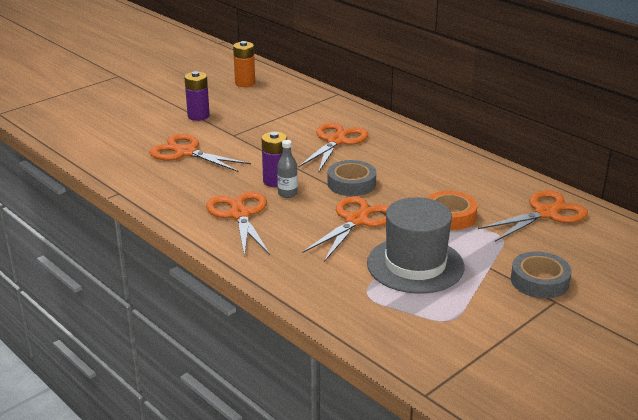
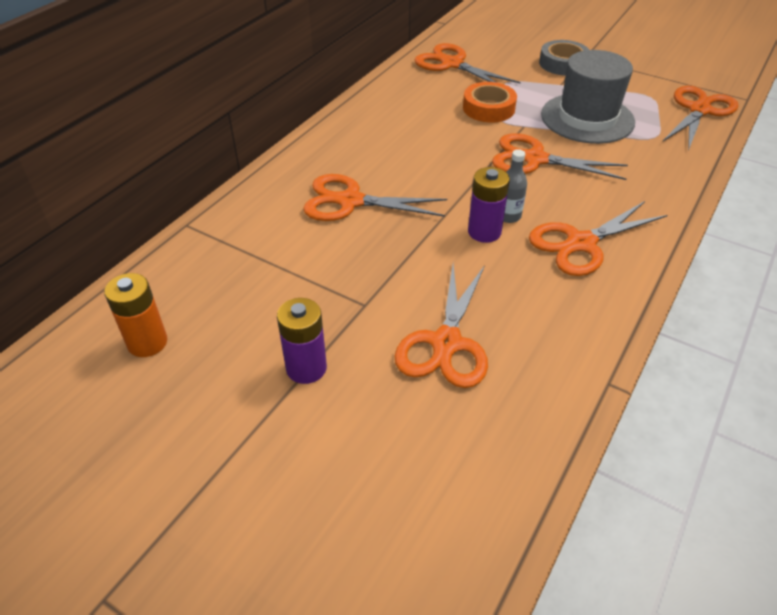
camera: 105 degrees left, 15 degrees up
(351, 183) = (457, 173): grey tape -> none
(409, 344) = (699, 110): none -> orange scissors

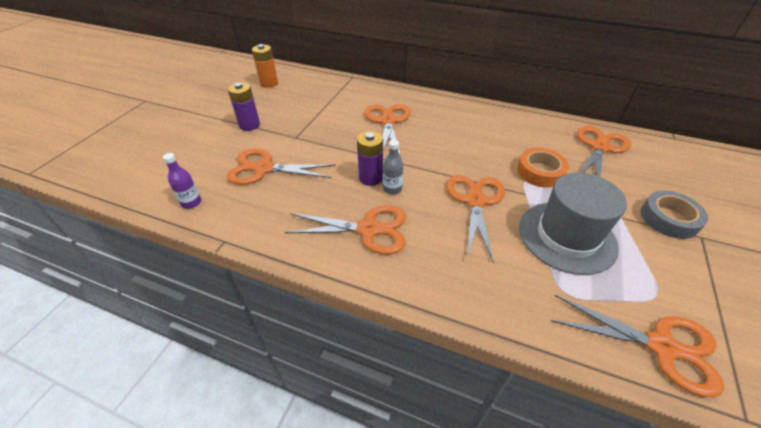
camera: 80 degrees right, 0 degrees up
(525, 434) = (191, 202): none -> purple bottle
(581, 243) = (368, 229): orange scissors -> orange scissors turned 135 degrees clockwise

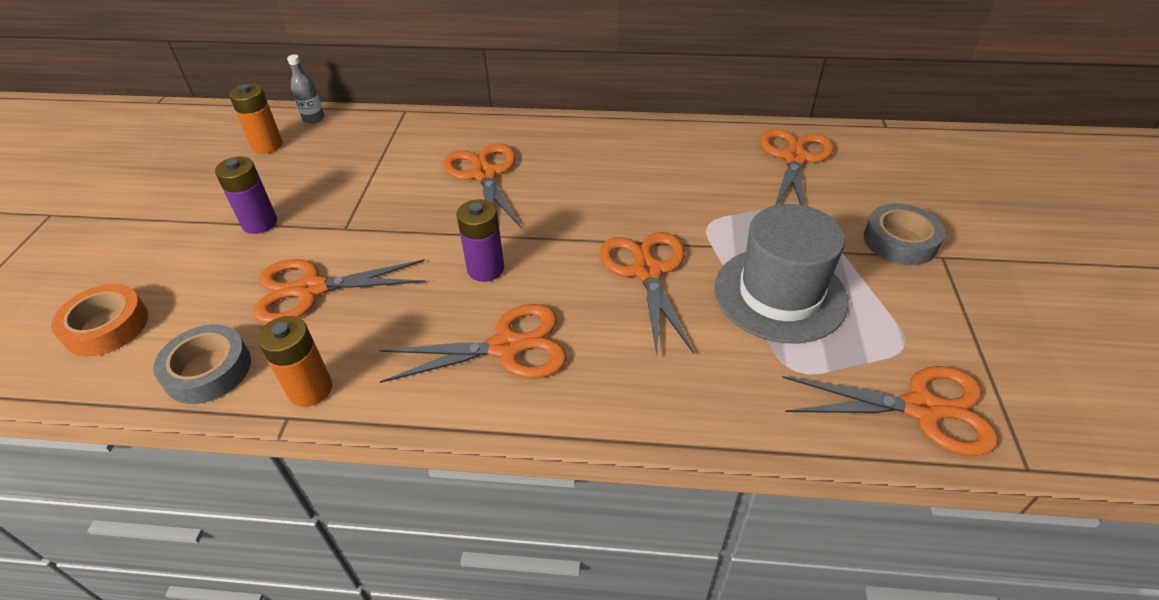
camera: 15 degrees left, 0 degrees up
(191, 202) = (208, 370): purple bottle -> grey tape
(243, 227) = (310, 389): none -> orange battery
(392, 189) = (523, 279): grey bottle -> grey bottle (313, 118)
(540, 172) = (724, 210): orange tape -> orange tape (106, 326)

